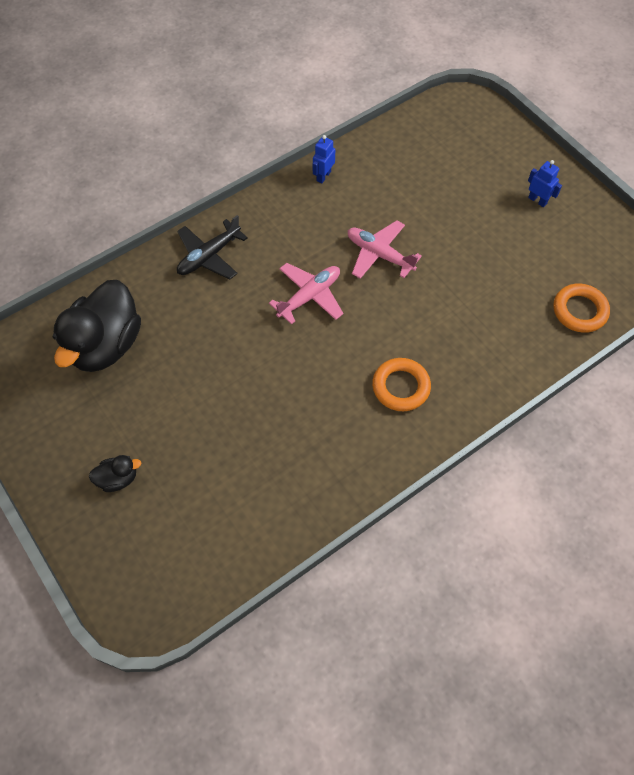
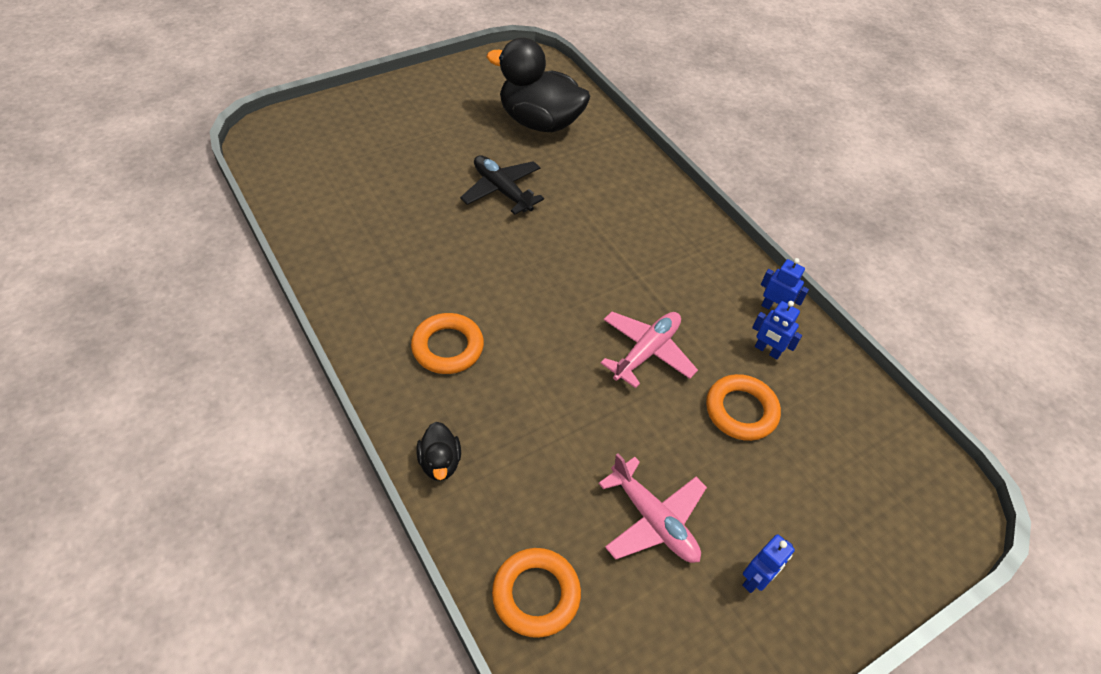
camera: 90 degrees right, 10 degrees down
(118, 479) = (396, 125): black duck -> black duck (440, 462)
(209, 256) = (645, 197): black plane -> black plane (502, 190)
(309, 296) = (585, 276): pink plane -> pink plane (653, 520)
(364, 183) = (767, 350): none -> blue robot
(419, 201) = (741, 411): none -> orange ring

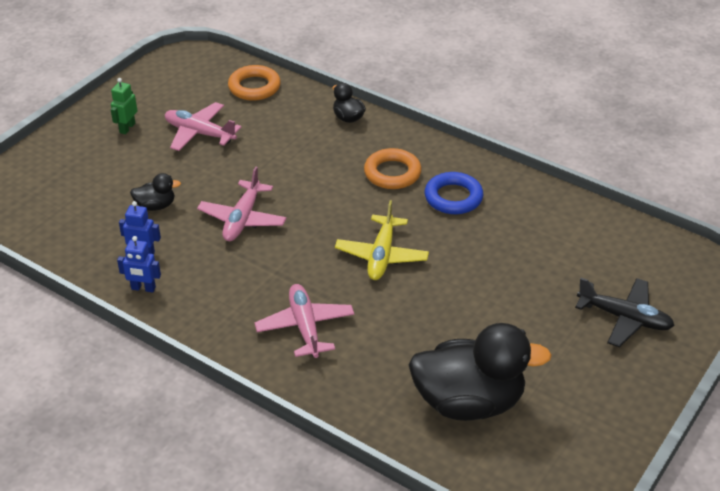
camera: 160 degrees right, 10 degrees down
(408, 289) = (453, 197): none -> blue ring
(502, 190) = (446, 305): black plane -> black plane (624, 318)
(526, 255) = (381, 255): none -> yellow plane
(634, 217) = (305, 327): none -> pink plane
(741, 411) = (156, 206): orange ring -> black duck
(755, 579) = (127, 128): blue robot -> green robot

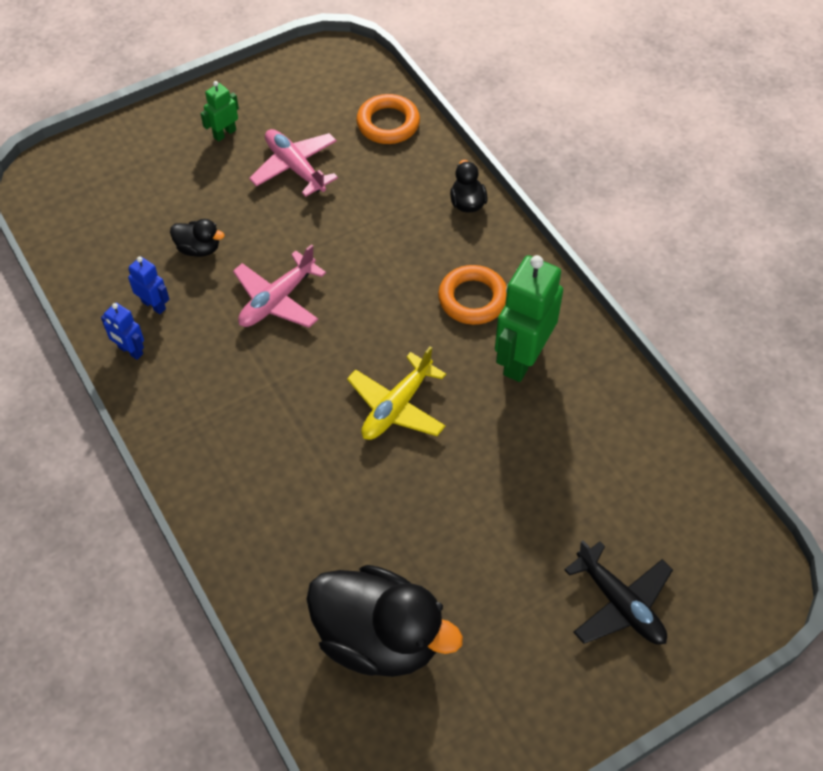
camera: 25 degrees right, 15 degrees up
(305, 327) = (264, 467): pink plane -> none
(453, 197) = (522, 358): blue ring -> green robot

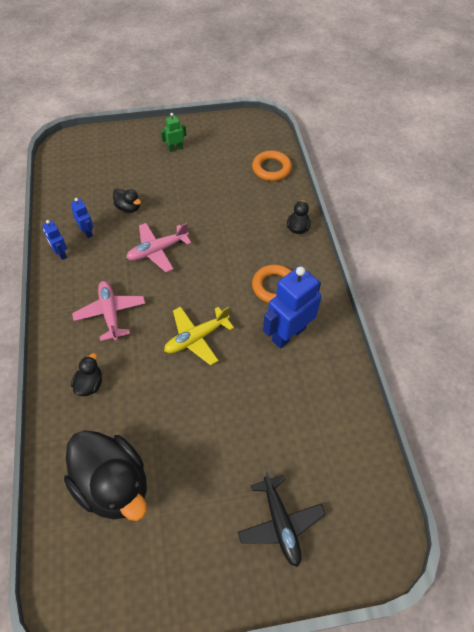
camera: 20 degrees right, 0 degrees up
(276, 521) = (90, 384): none -> black duck
(295, 167) = (205, 178): pink plane -> pink plane (110, 313)
(522, 358) = (288, 334): green robot -> blue robot

